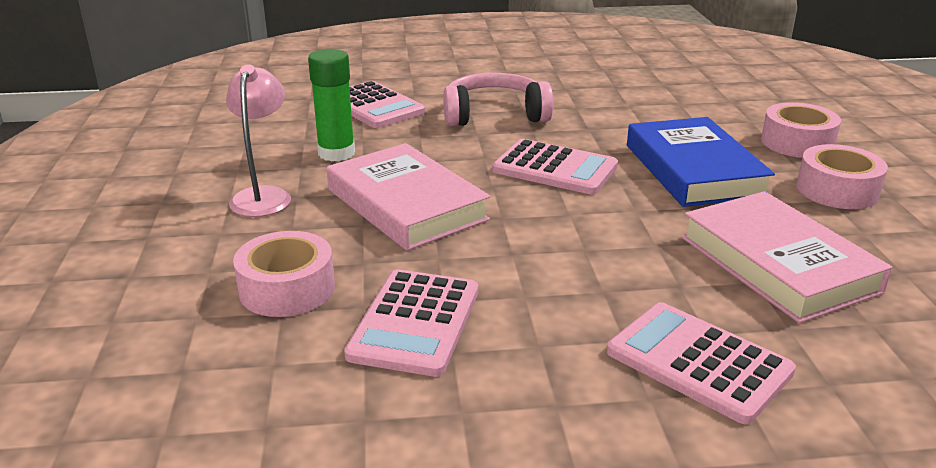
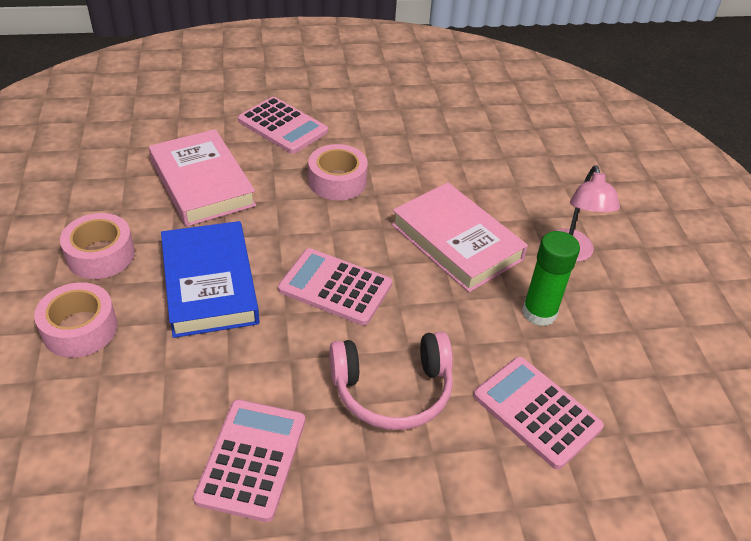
camera: 175 degrees right, 15 degrees up
(287, 288) = (509, 171): pink tape -> pink tape (337, 181)
(415, 323) = (428, 149): pink calculator -> pink calculator (251, 459)

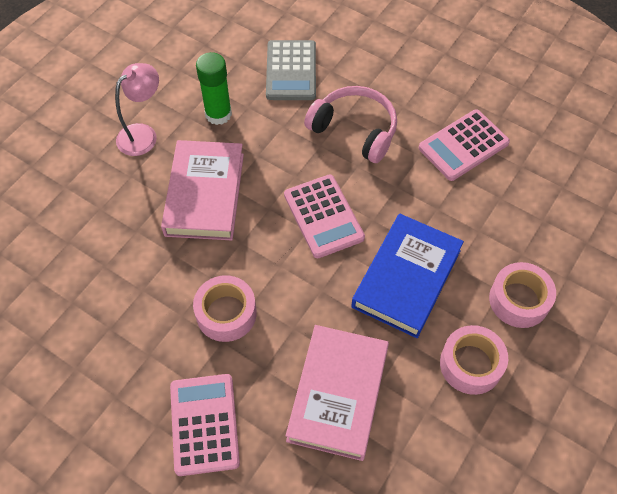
camera: 135 degrees left, 15 degrees up
(536, 412) = (291, 71): pink calculator -> grey calculator

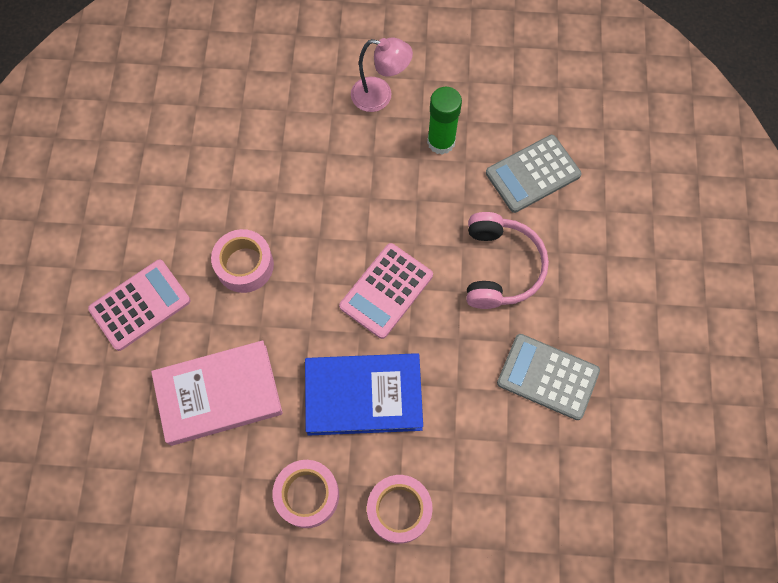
camera: 60 degrees right, 10 degrees up
(205, 194) = (349, 181): pink book -> none
(463, 145) = (547, 377): pink calculator -> grey calculator

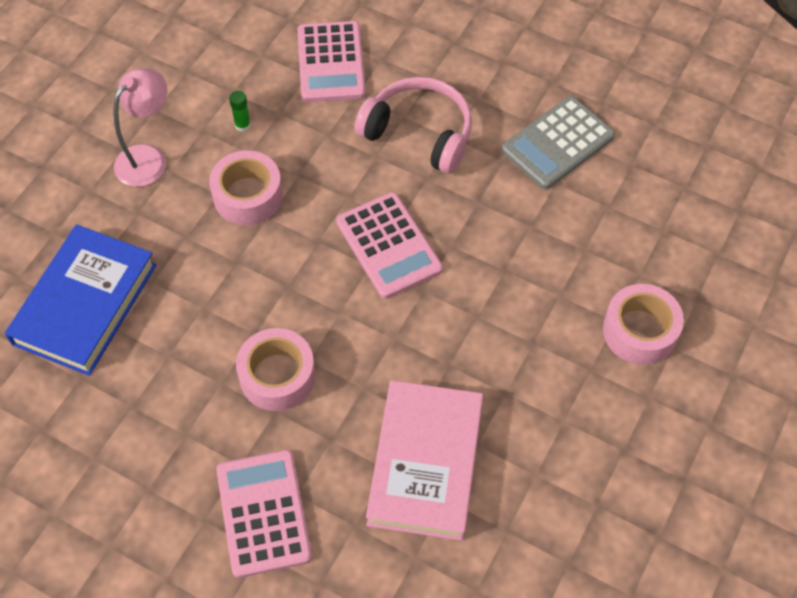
camera: 65 degrees left, 10 degrees down
(307, 495) = (586, 414): pink tape -> pink tape (248, 196)
(363, 396) = (499, 315): blue book -> blue book (85, 304)
(441, 142) = (242, 125): green glue stick -> green glue stick, size x0.47
(533, 174) = (331, 62): grey calculator -> pink calculator

